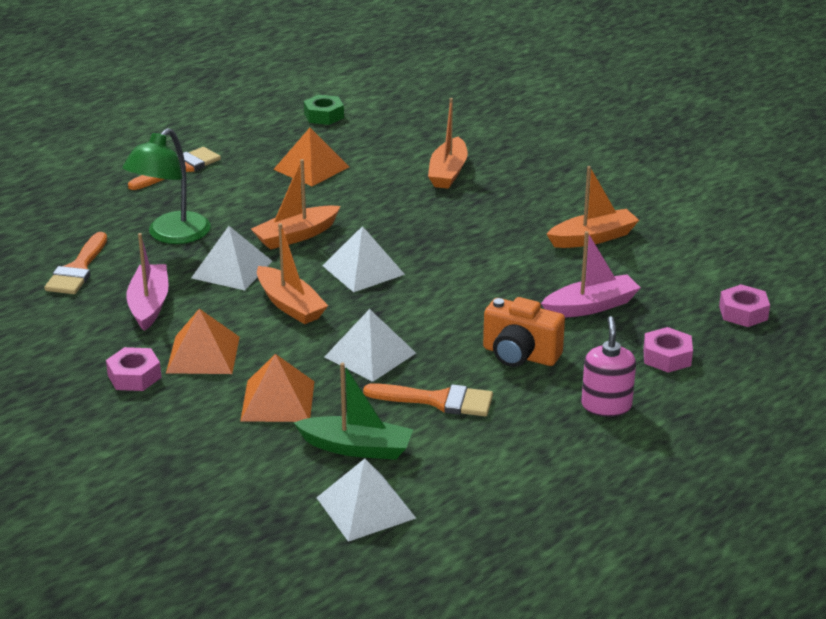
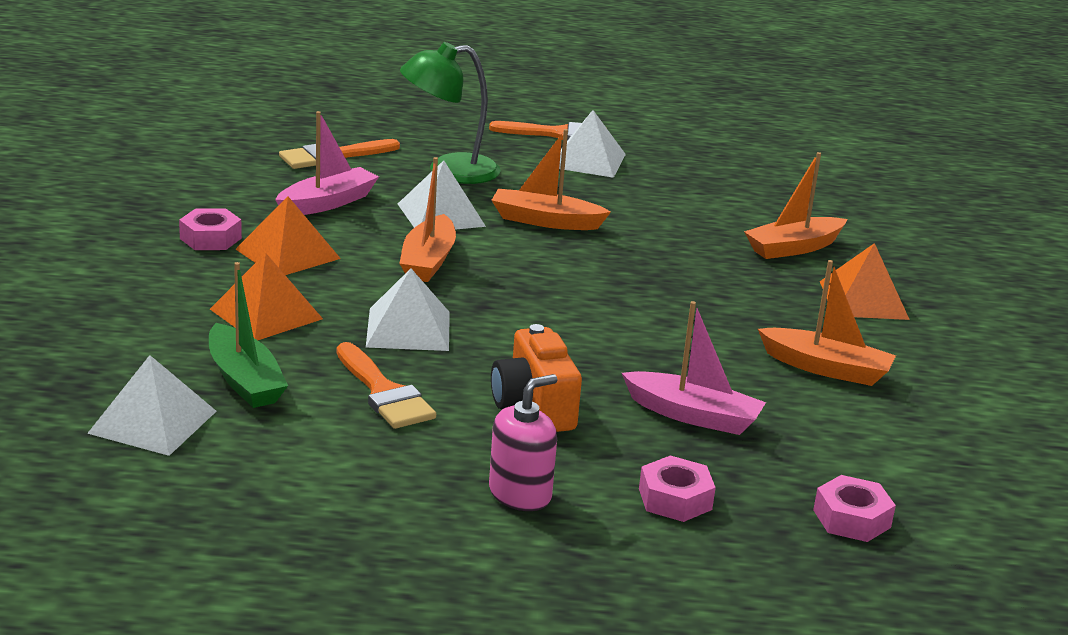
camera: 45 degrees right, 5 degrees down
(311, 168) = (670, 185): orange pyramid -> orange pyramid (863, 300)
(324, 116) = (770, 157): green nut -> none
(363, 270) = (545, 272): white pyramid -> white pyramid (588, 160)

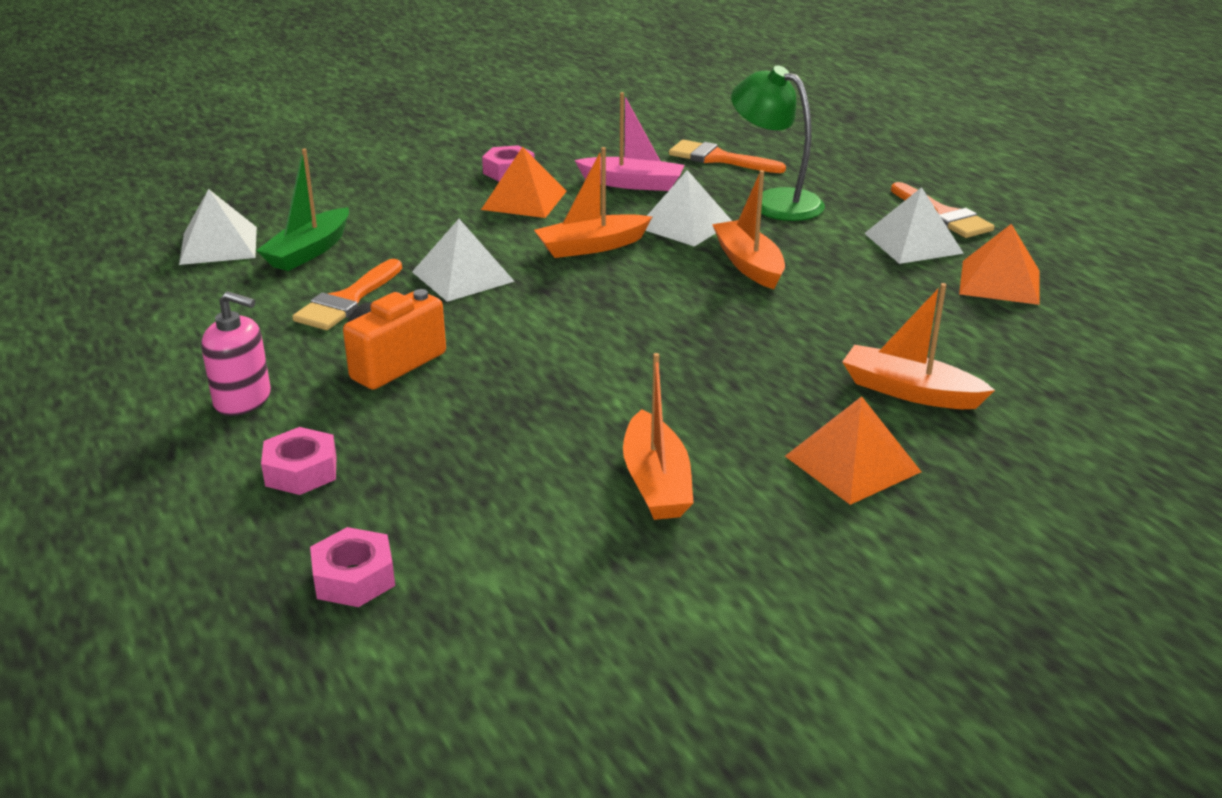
camera: 60 degrees right, 5 degrees up
(266, 314) = (418, 225): orange pyramid -> orange pyramid (1000, 282)
(693, 415) = (465, 437): pink boat -> none

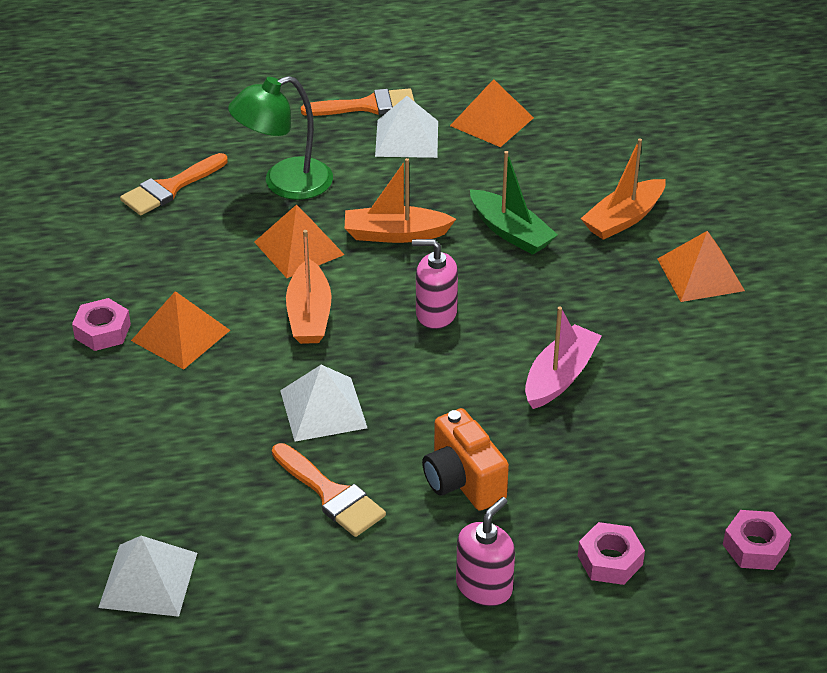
camera: 70 degrees left, 10 degrees up
(309, 251) = (206, 509): green boat -> green boat (511, 232)
(632, 184) = (190, 256): pink boat -> pink boat (560, 376)
(640, 306) = (436, 314): none -> pink soap dispenser
(656, 482) = (691, 371): orange boat -> none
(685, 224) = (299, 248): white pyramid -> orange pyramid

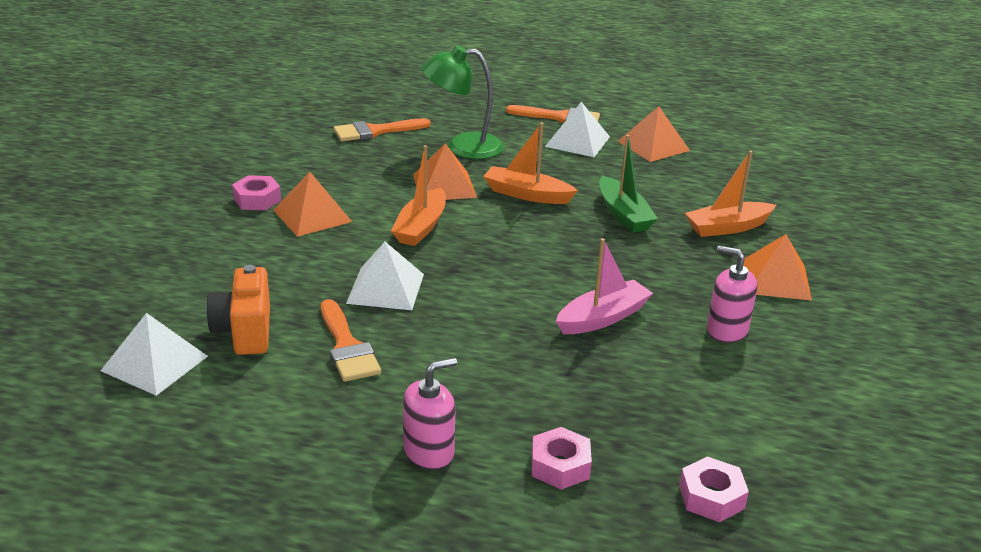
camera: 20 degrees right, 10 degrees down
(436, 314) = (524, 250): pink soap dispenser -> pink soap dispenser (726, 330)
(462, 481) = (465, 368): orange camera -> orange camera (244, 331)

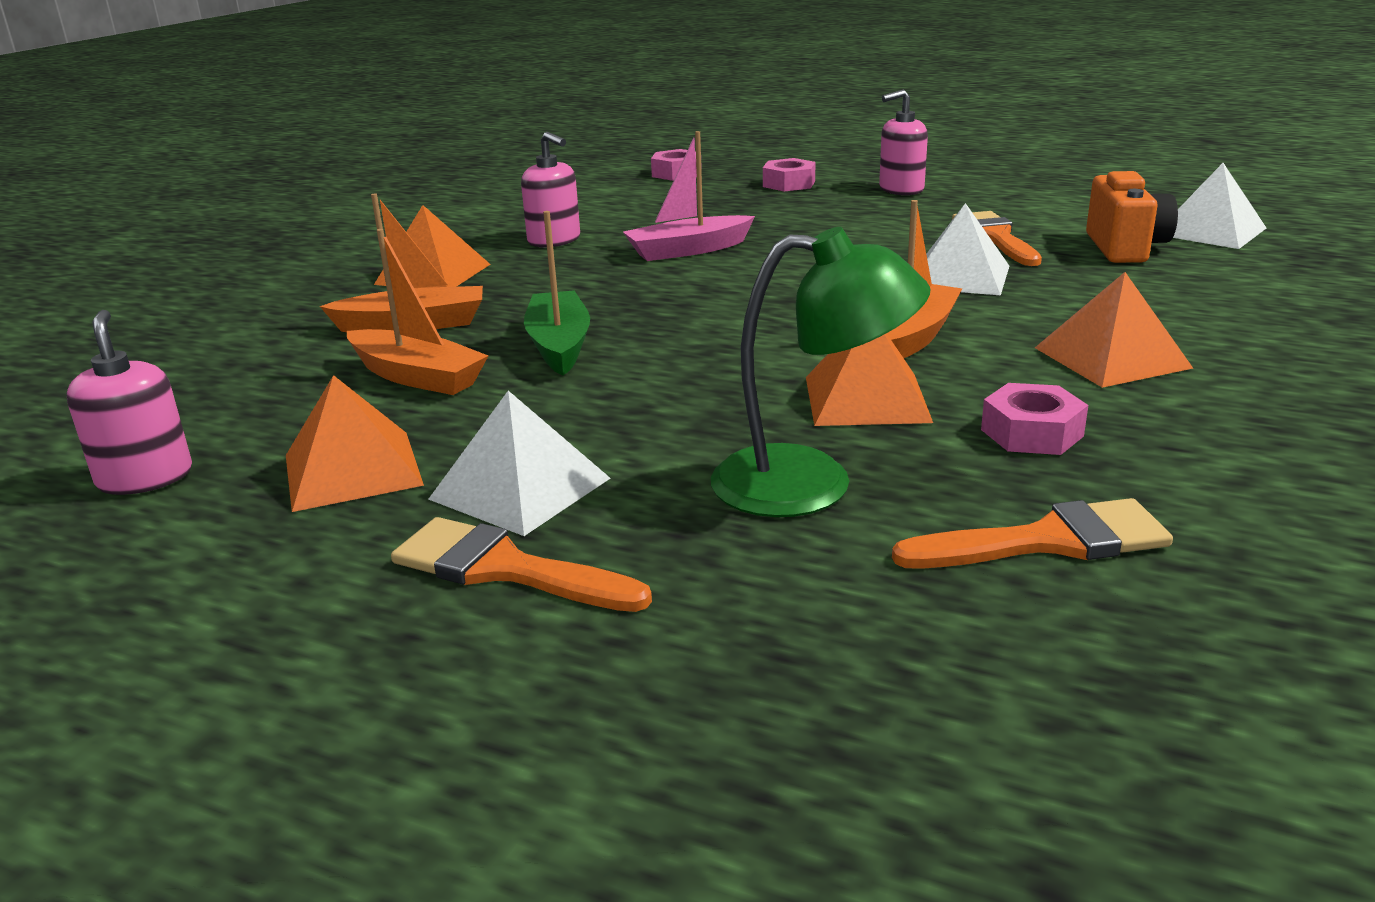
camera: 165 degrees left, 5 degrees down
(257, 199) = (1239, 385): pink nut -> pink nut (1031, 433)
(527, 194) = (709, 379): orange boat -> orange boat (417, 377)
(733, 140) = (145, 478): none -> pink soap dispenser

